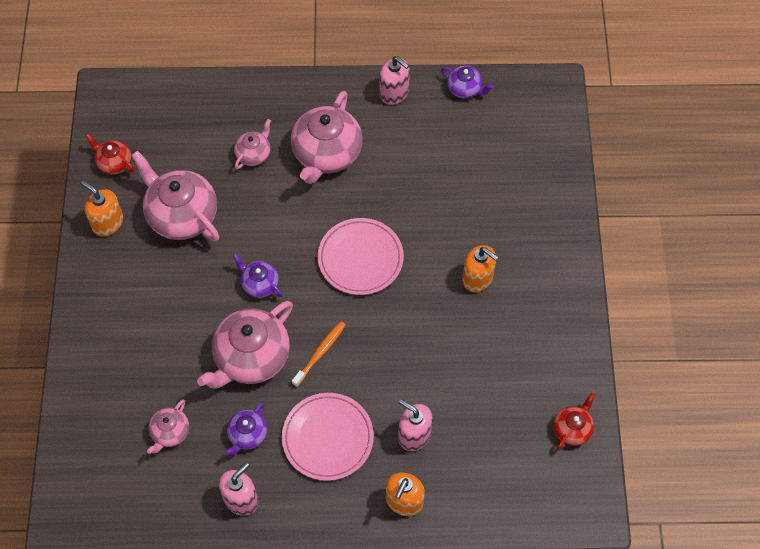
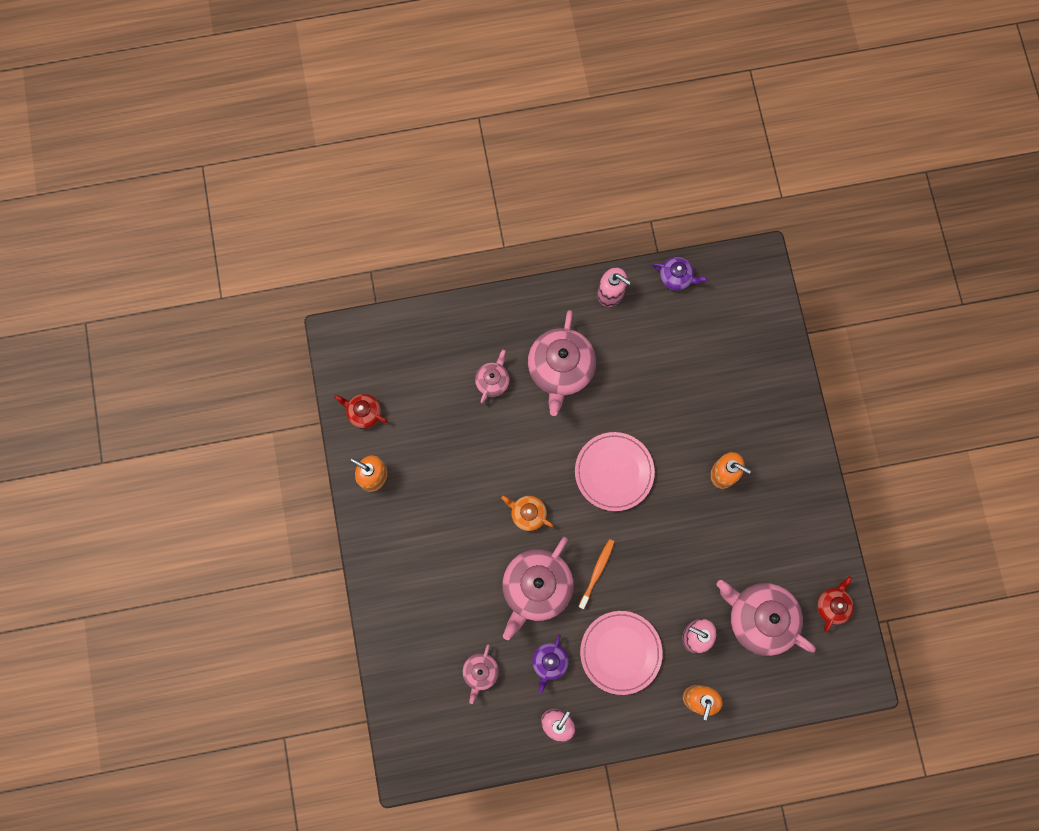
camera: 10 degrees left, 15 degrees up
(181, 215) = (440, 456): pink teapot -> pink teapot (759, 618)
(259, 284) = (527, 514): purple teapot -> orange teapot

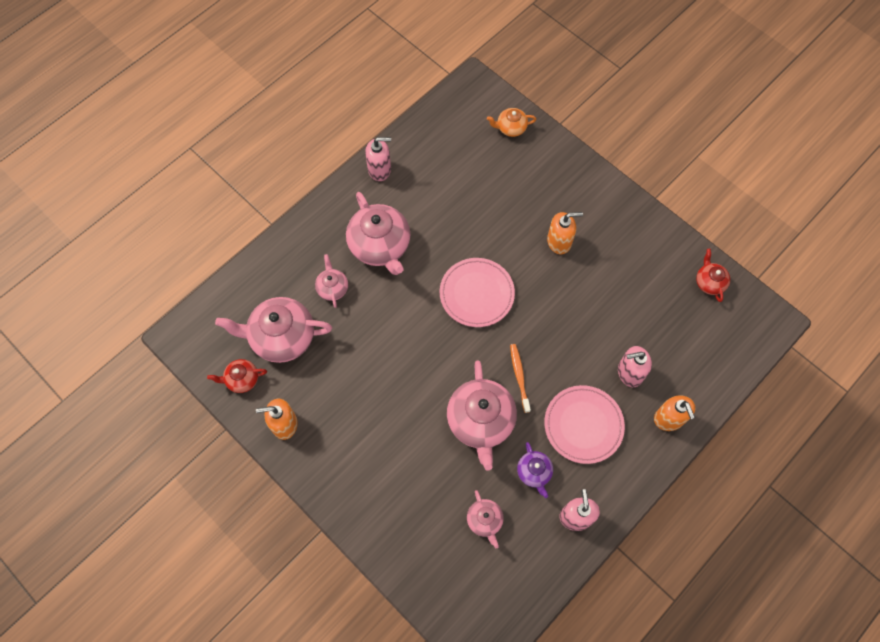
camera: 35 degrees left, 10 degrees down
(527, 514) = (432, 369): orange teapot -> orange teapot (511, 128)
(676, 277) = (421, 129): purple teapot -> none
(759, 618) = (666, 327): pink teapot -> pink teapot (282, 337)

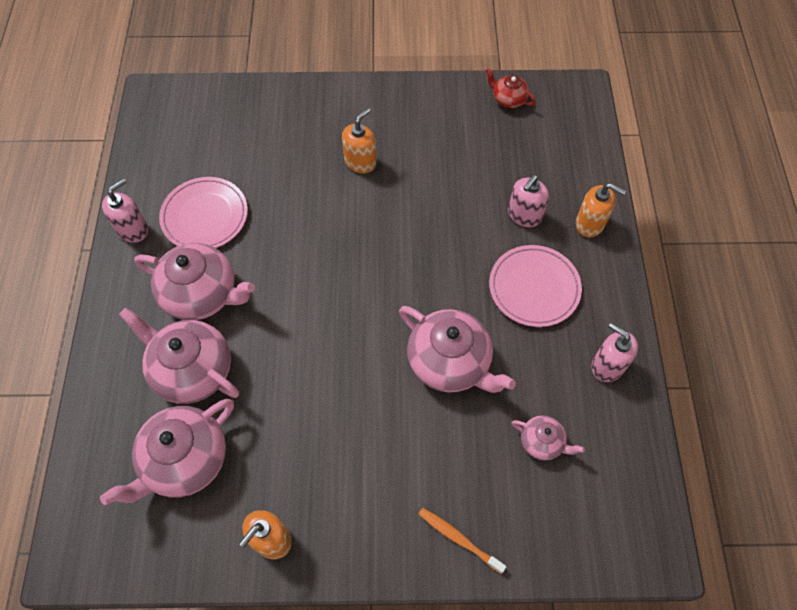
camera: 45 degrees left, 5 degrees down
(242, 379) = (183, 539): red teapot -> none
(332, 288) = (192, 370): pink teapot -> pink teapot, size x1.97
(476, 294) = (334, 260): pink plate -> pink plate (205, 216)
(511, 128) = (224, 105): orange teapot -> none
(519, 376) = (442, 296): orange toothbrush -> orange toothbrush (458, 539)
(534, 472) = (537, 362): purple teapot -> none

